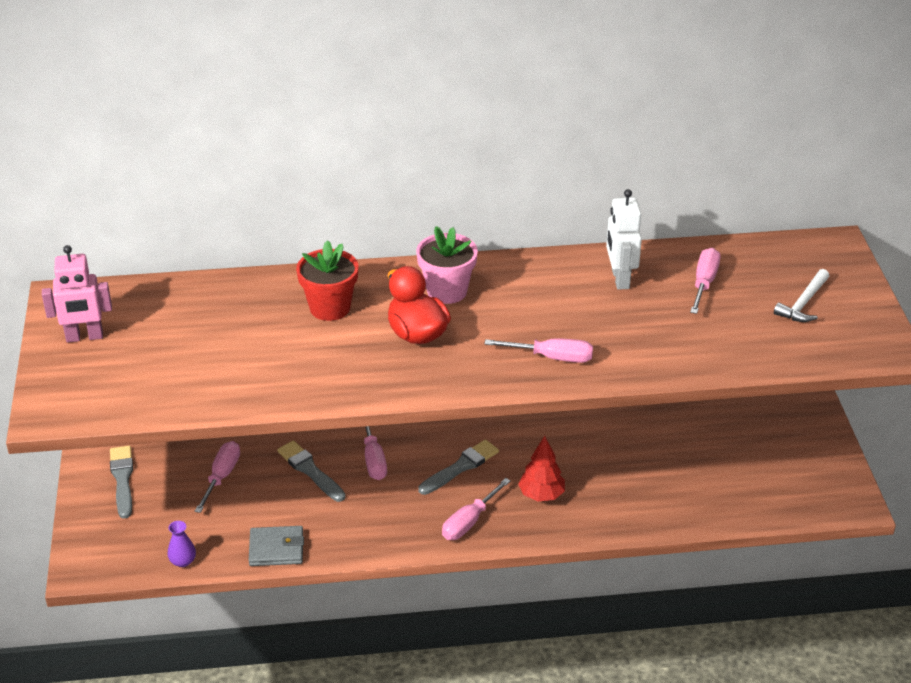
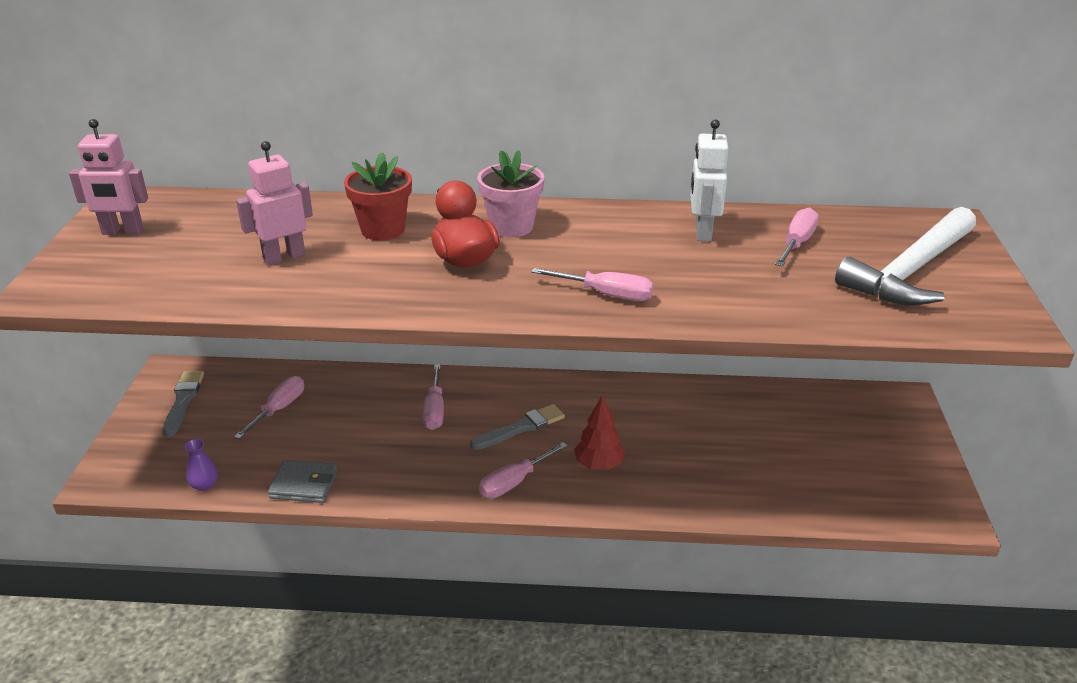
camera: 10 degrees right, 5 degrees down
(252, 349) = (284, 257): none -> pink robot
(310, 470) = (367, 413): grey brush -> none
(803, 303) = (910, 271): white hammer -> white hammer, size x2.02

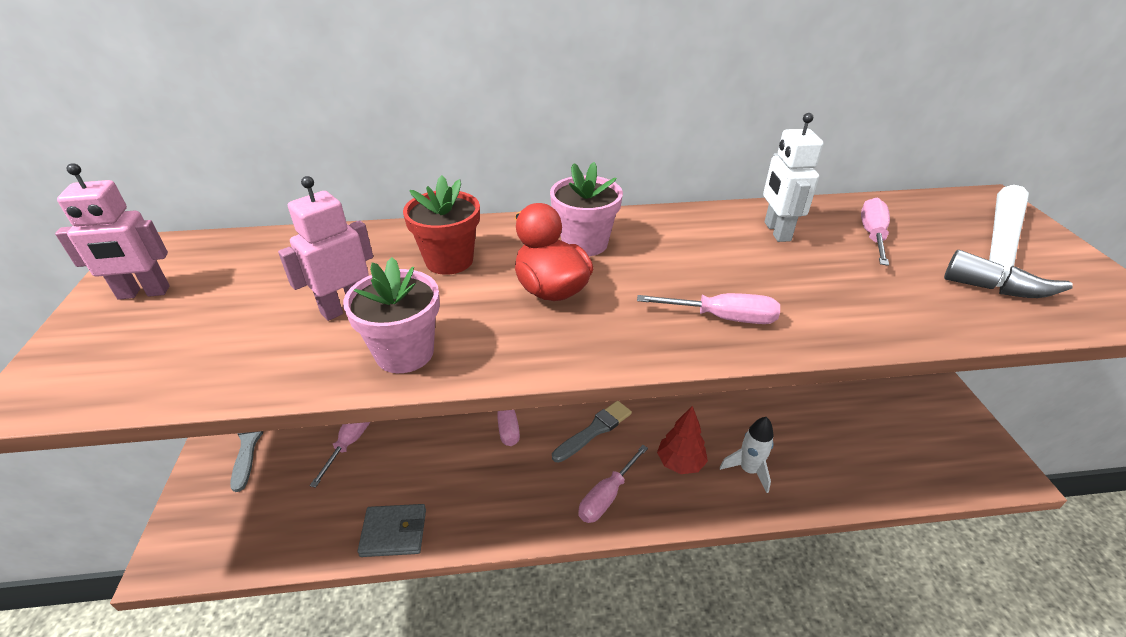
camera: 10 degrees left, 5 degrees up
(204, 485) = (285, 550): purple vase -> none
(325, 293) = (404, 353): none -> pink flower pot
(667, 479) = (748, 470): none -> white rocket

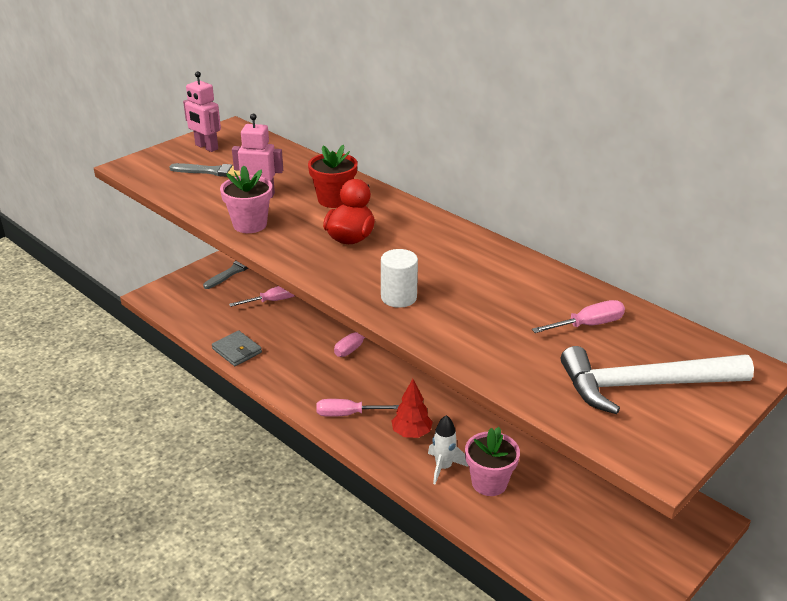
camera: 50 degrees right, 5 degrees down
(584, 243) = (410, 229): pink flower pot -> pink flower pot (489, 483)
(594, 430) = (393, 384): grey brush -> grey brush (212, 171)
(722, 318) = (398, 297): pink screwdriver -> white cylinder
(776, 231) = (531, 287): white robot -> none

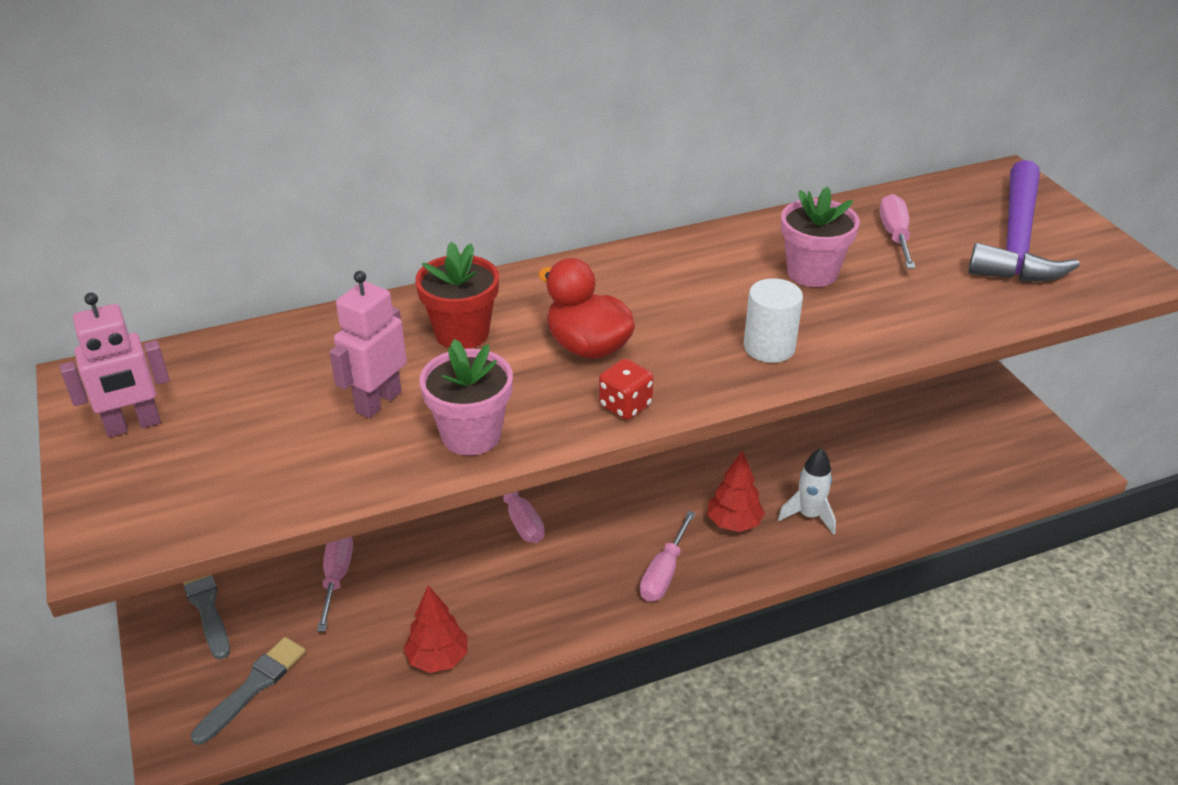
camera: 65 degrees left, 5 degrees up
(212, 171) = (240, 438): grey brush -> grey brush (253, 687)
(237, 351) = (438, 658): grey wallet -> red tree
(304, 262) = (625, 406): none -> red dice
(489, 483) = (851, 487): pink flower pot -> pink flower pot (812, 272)
(644, 385) = (1017, 241): white hammer -> purple hammer

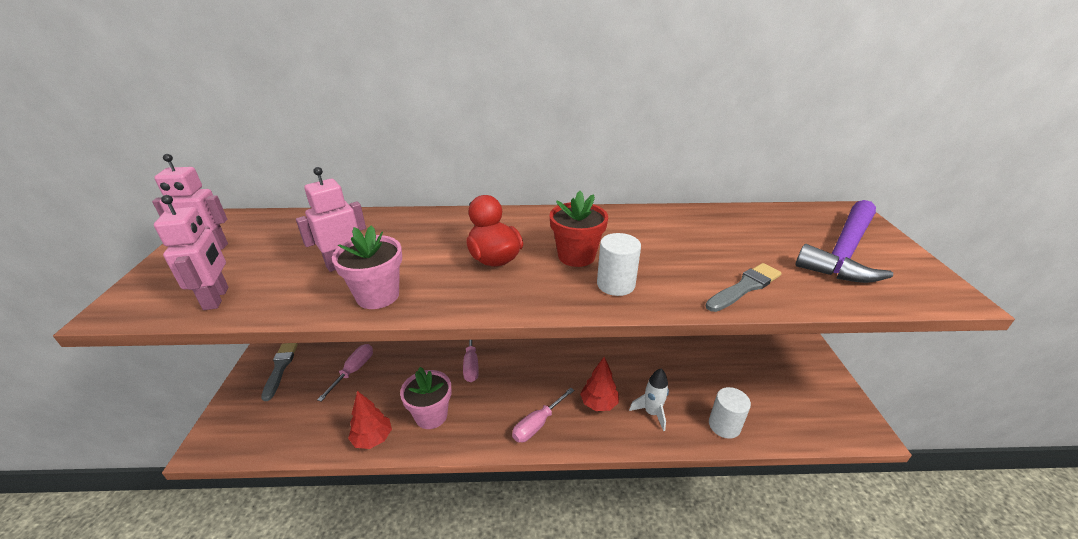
camera: 20 degrees right, 5 degrees down
(239, 494) = (217, 298): none -> pink robot
(253, 687) = (267, 423): grey brush -> grey brush (744, 287)
(462, 333) = (426, 236): red flower pot -> red flower pot (576, 256)
(625, 406) = (489, 300): red dice -> none
(812, 272) = (674, 244): pink flower pot -> pink flower pot (431, 415)
(895, 236) = (747, 233): pink screwdriver -> none
(906, 506) = (724, 425): none -> white cylinder

